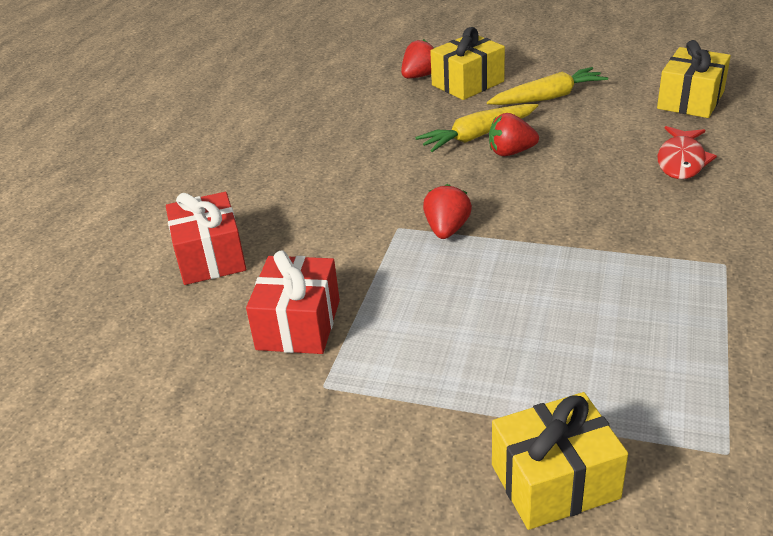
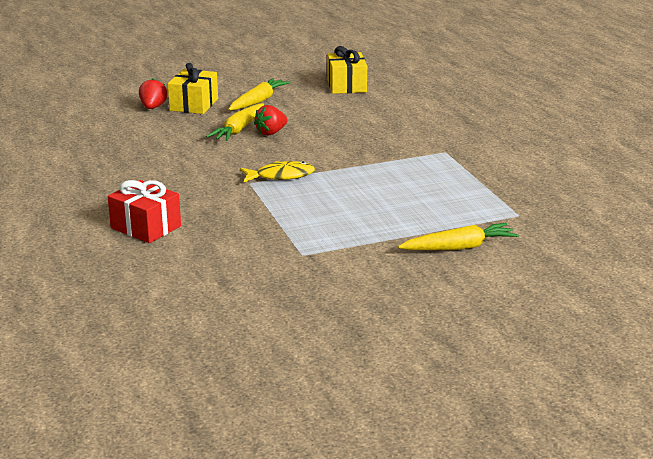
camera: 40 degrees left, 10 degrees down
(298, 324) = (251, 237): red gift -> none
(447, 229) = (281, 176): red strawberry -> yellow fish
(555, 481) = (459, 247): yellow gift -> yellow carrot
(681, 161) = (374, 115): red fish -> none

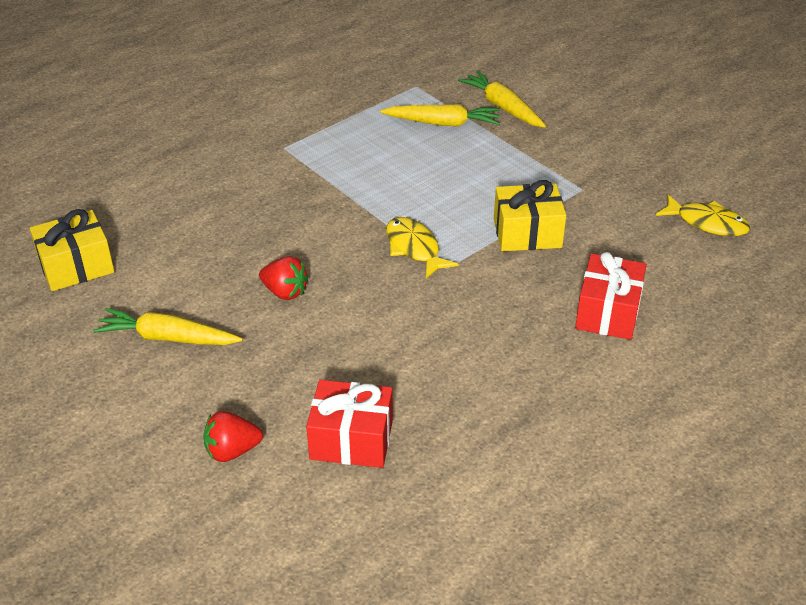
camera: 110 degrees left, 15 degrees up
(127, 133) = (351, 440): none -> red gift
(194, 104) = (204, 405): yellow gift -> yellow gift (527, 233)
(206, 299) = (707, 223): none -> yellow fish
(239, 129) = (286, 325): yellow carrot -> yellow carrot (443, 123)

